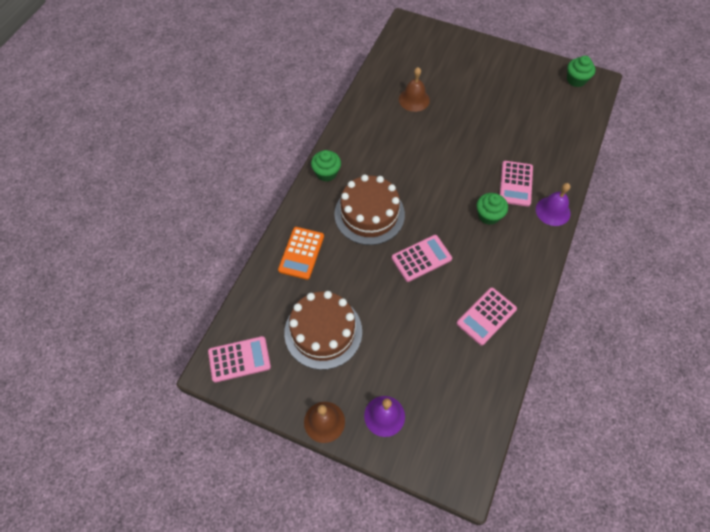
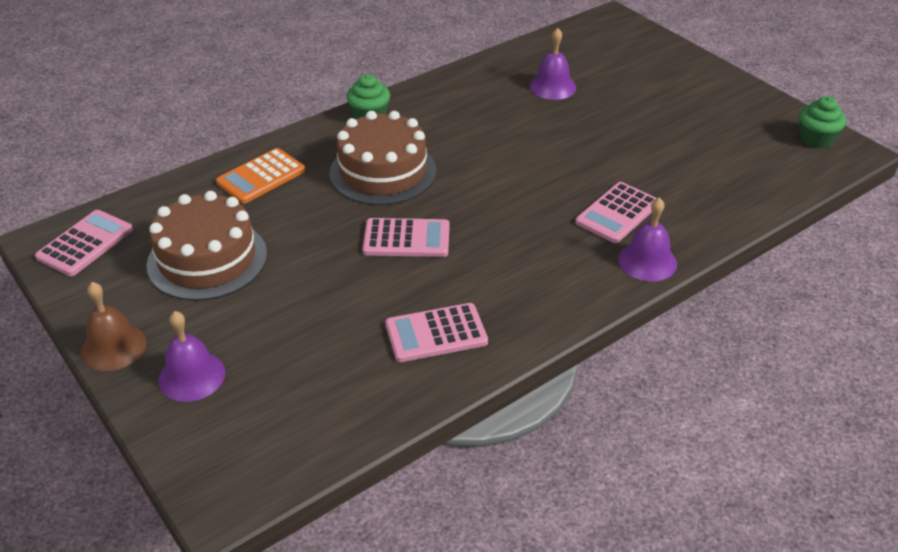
camera: 30 degrees right, 20 degrees down
(239, 359) = (85, 243): pink calculator -> pink calculator turned 75 degrees counterclockwise
(414, 99) = (552, 87): brown bell -> purple bell
(488, 215) = (545, 231): green cupcake -> none

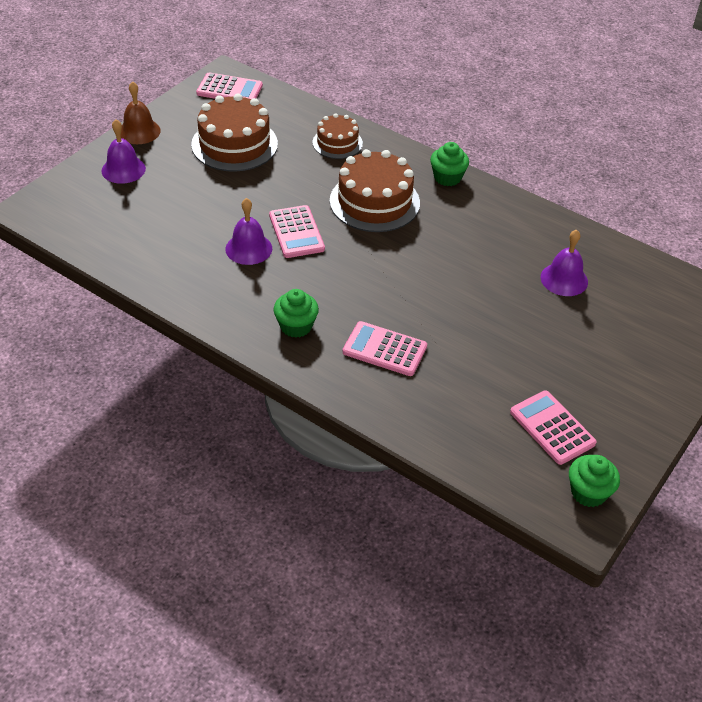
camera: 70 degrees right, 5 degrees up
(261, 177) = (337, 143): orange calculator -> brown cake
(436, 333) = (197, 269): pink calculator -> pink calculator (552, 428)
(564, 269) = (296, 326): none -> green cupcake
(647, 261) = (326, 376): purple bell -> purple bell (248, 248)

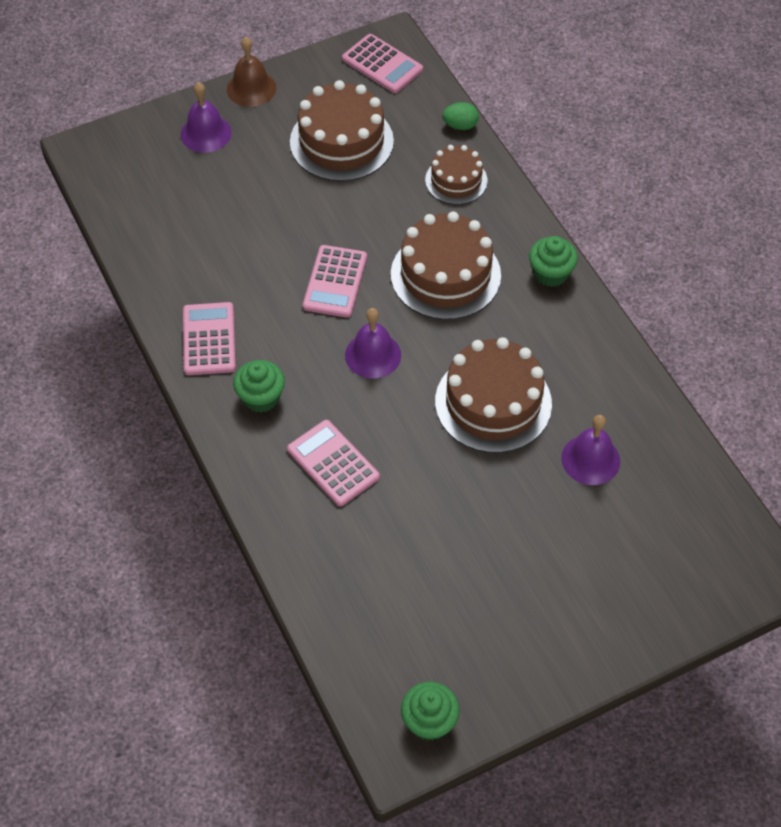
camera: 30 degrees right, 10 degrees up
(248, 248) = (272, 283): purple bell -> purple bell (373, 355)
(315, 110) = (460, 125): none -> green egg
(470, 269) = (493, 403): none -> brown cake
(552, 428) = (444, 631): pink calculator -> pink calculator (209, 339)

